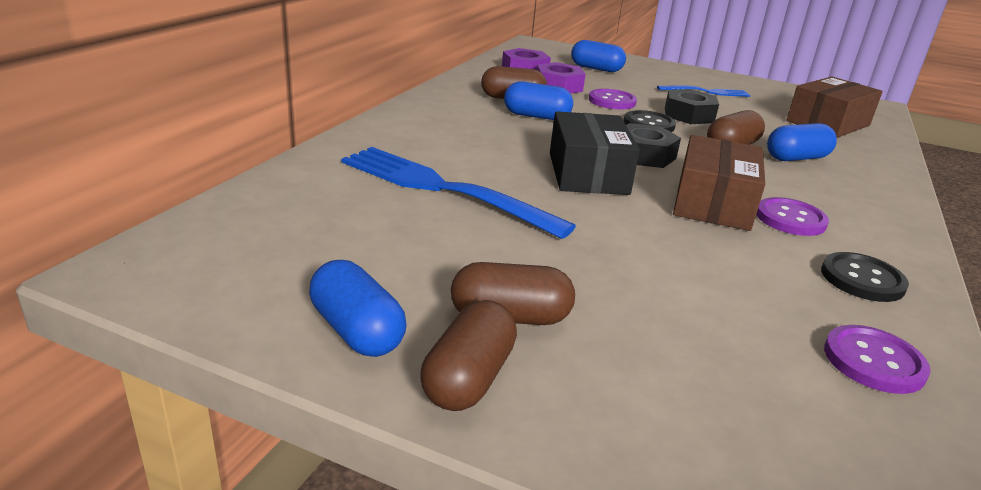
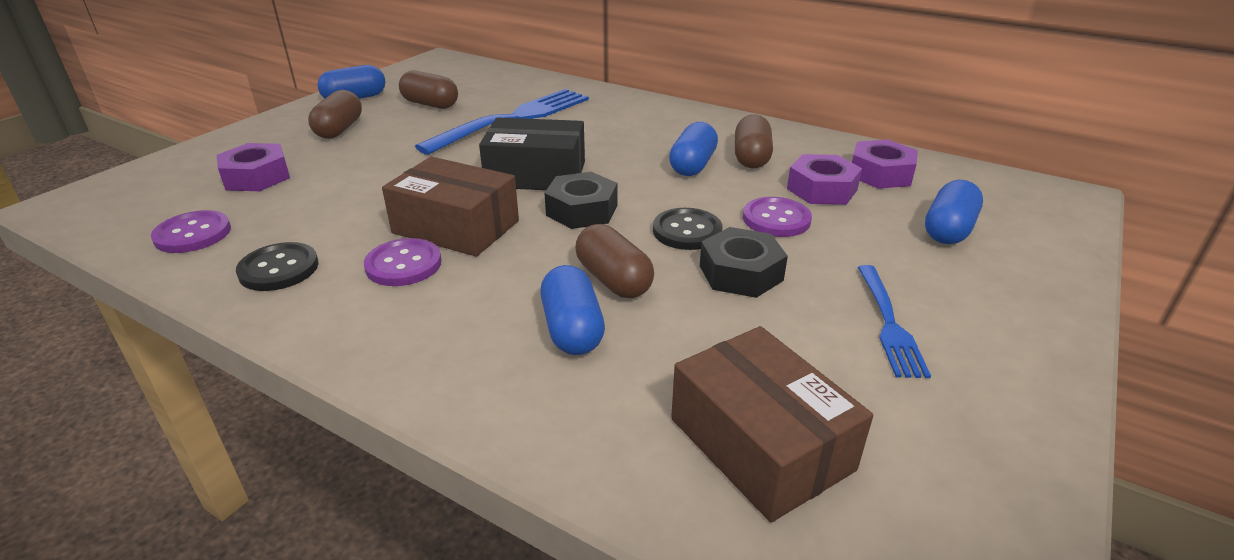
camera: 100 degrees right, 5 degrees up
(468, 378) = (298, 118): brown capsule -> brown capsule (430, 104)
(706, 356) = (257, 177): none -> purple nut

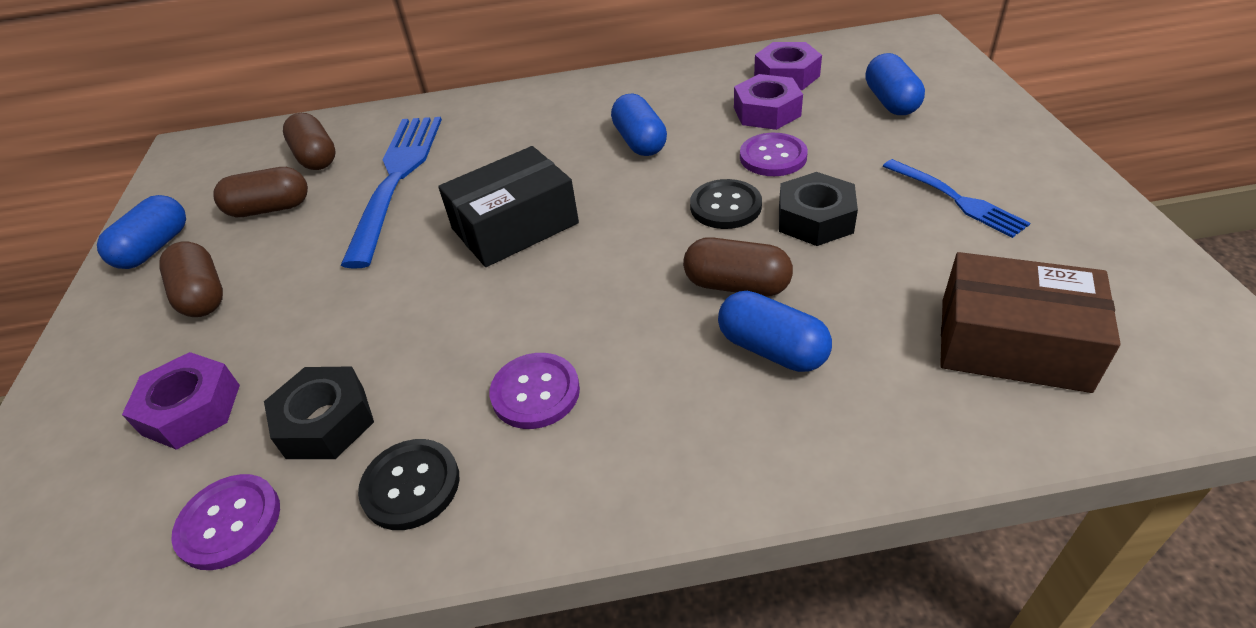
camera: 35 degrees left, 10 degrees up
(456, 227) = (524, 324): brown box -> none
(582, 210) = (613, 237): black nut -> black nut (326, 422)
(751, 158) = (675, 109): brown capsule -> brown capsule (316, 157)

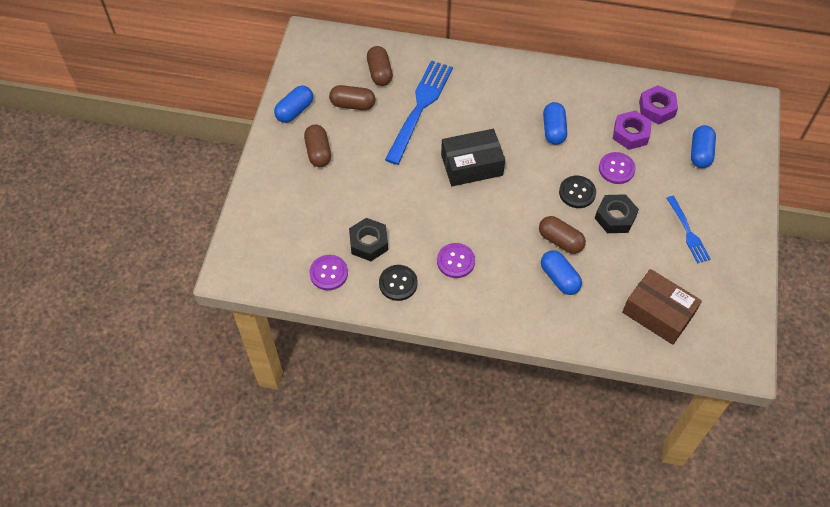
camera: 15 degrees right, 15 degrees up
(191, 409) = (314, 216): purple nut -> none

